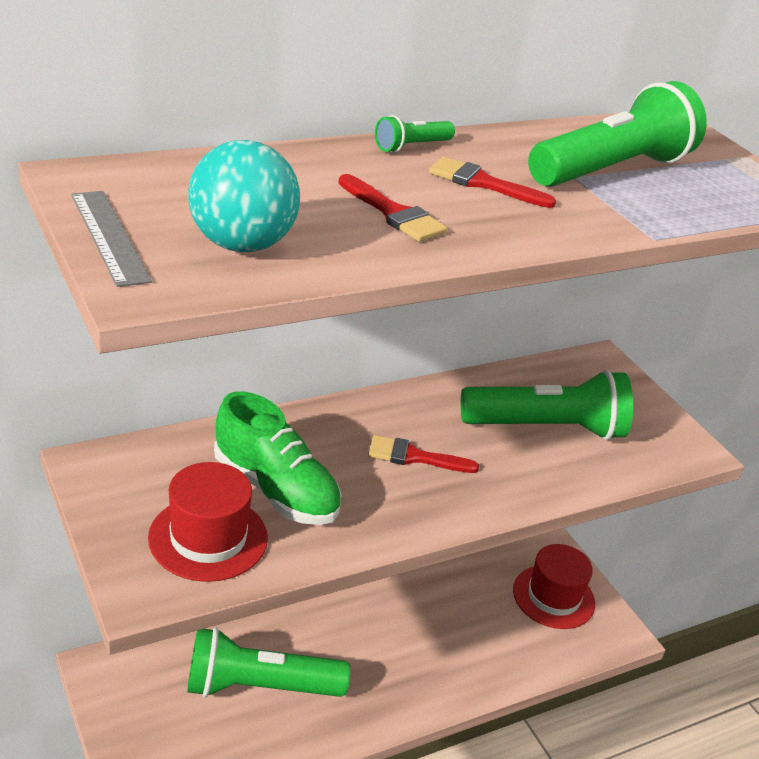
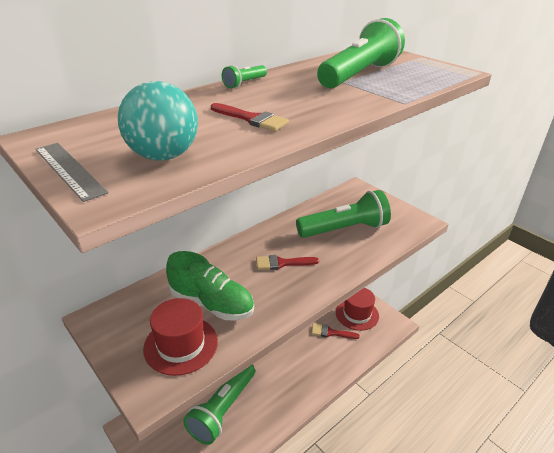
camera: 10 degrees left, 0 degrees up
(259, 687) = (223, 410): green flashlight -> green flashlight turned 45 degrees counterclockwise
(482, 183) = (294, 94): red brush -> red brush (331, 332)

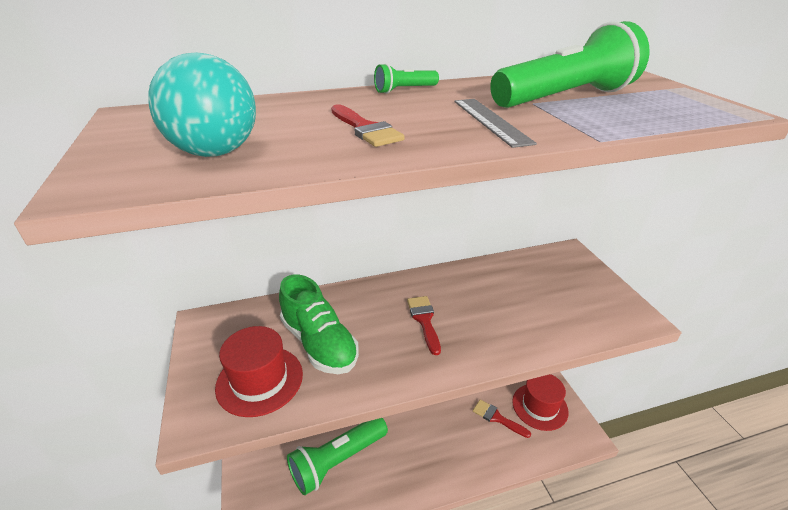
camera: 25 degrees right, 0 degrees up
(69, 170) = (109, 149): grey ruler -> grey ruler (491, 121)
(282, 263) = (424, 320): red brush -> red brush turned 60 degrees clockwise
(344, 229) = (525, 300): green flashlight -> none

